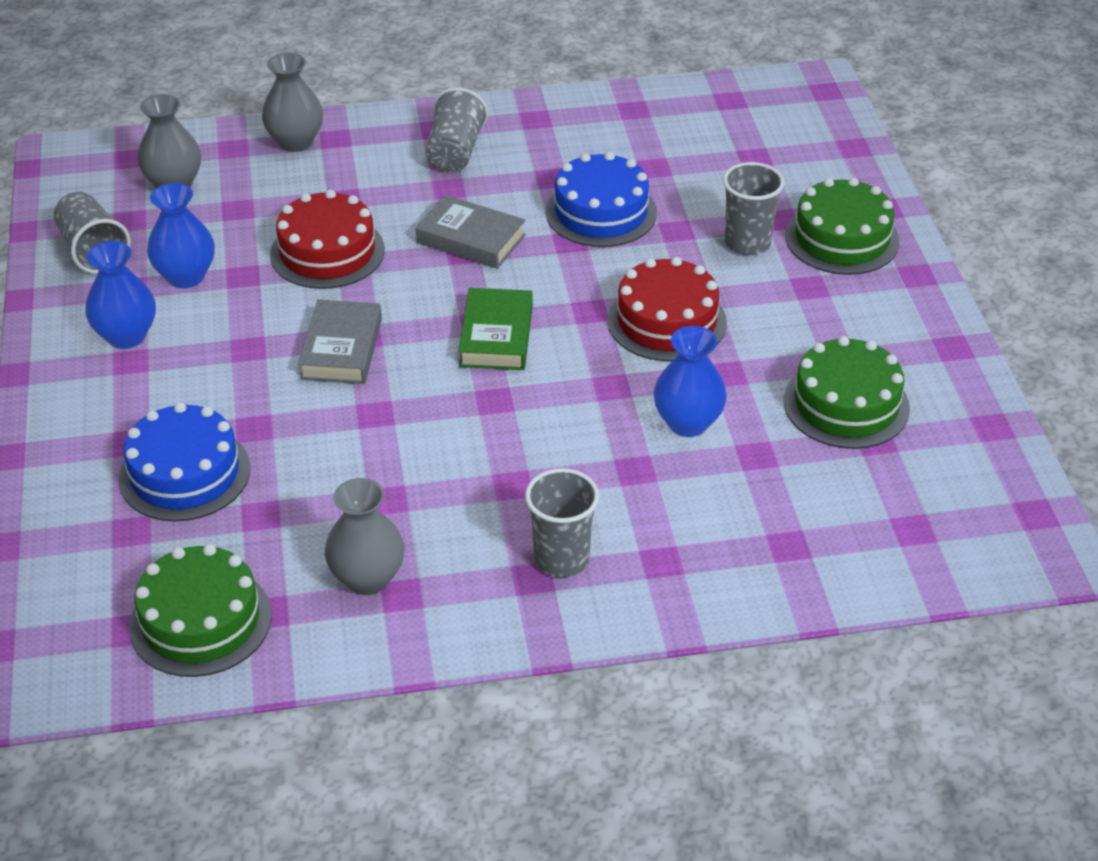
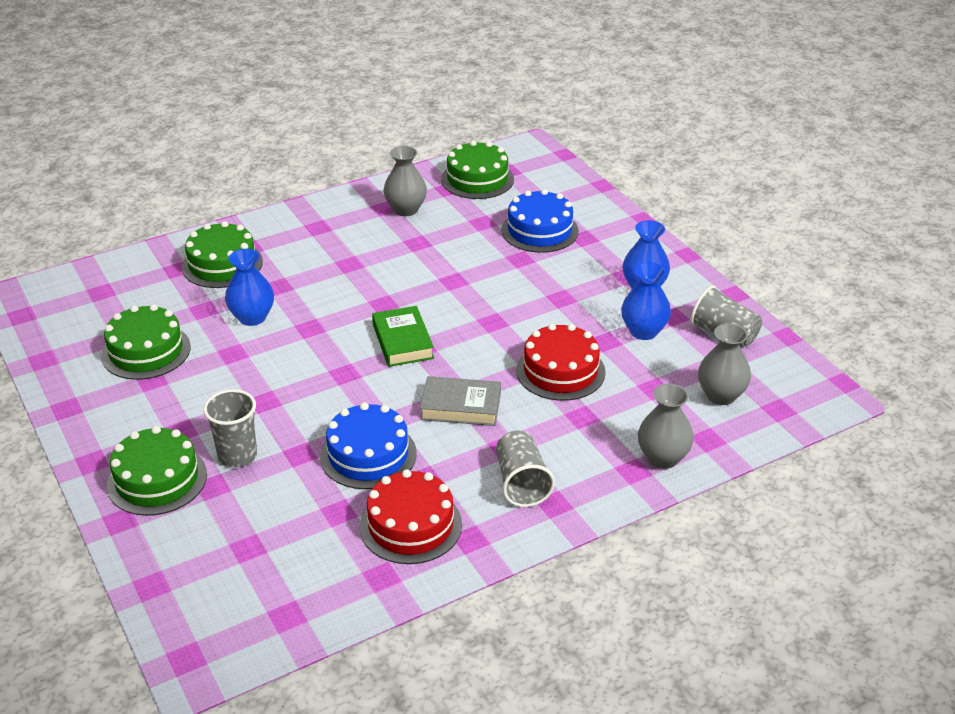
camera: 160 degrees right, 5 degrees down
(341, 349) = (501, 311): grey book -> none
(561, 559) = (305, 237): grey cup -> none
(666, 321) = (285, 378): red cake -> red cake (411, 525)
(712, 535) = (222, 264): none -> green cake

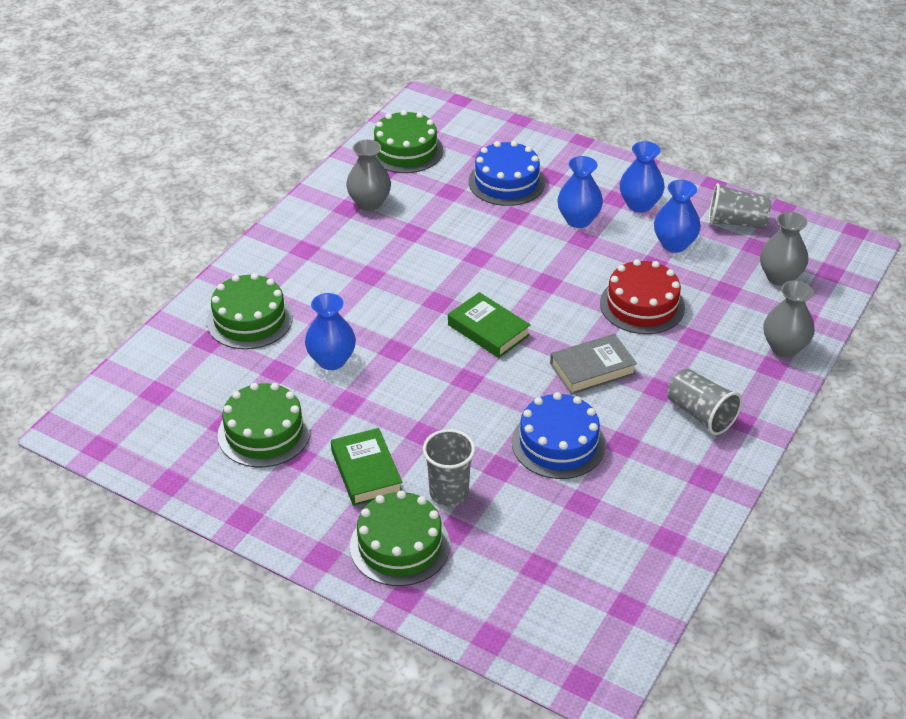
camera: 30 degrees left, 5 degrees up
(190, 412) = (366, 471): none -> green book
(411, 525) = (650, 488): red cake -> none
(573, 281) = (578, 220): none -> blue vase

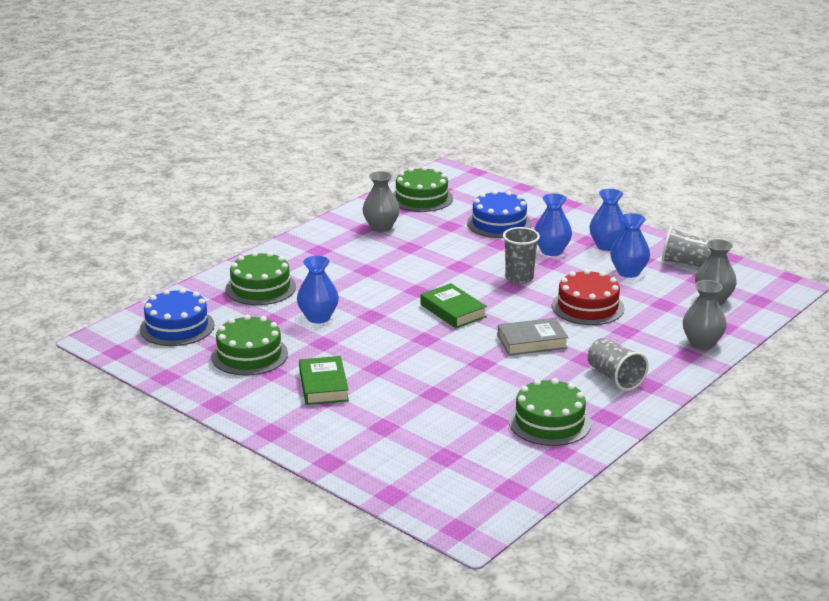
camera: 10 degrees right, 15 degrees down
(400, 545) = (335, 432): green cake -> green cake (549, 422)
(449, 492) = (386, 404): grey cup -> grey cup (519, 278)
(558, 443) = (487, 384): blue cake -> blue cake (177, 327)

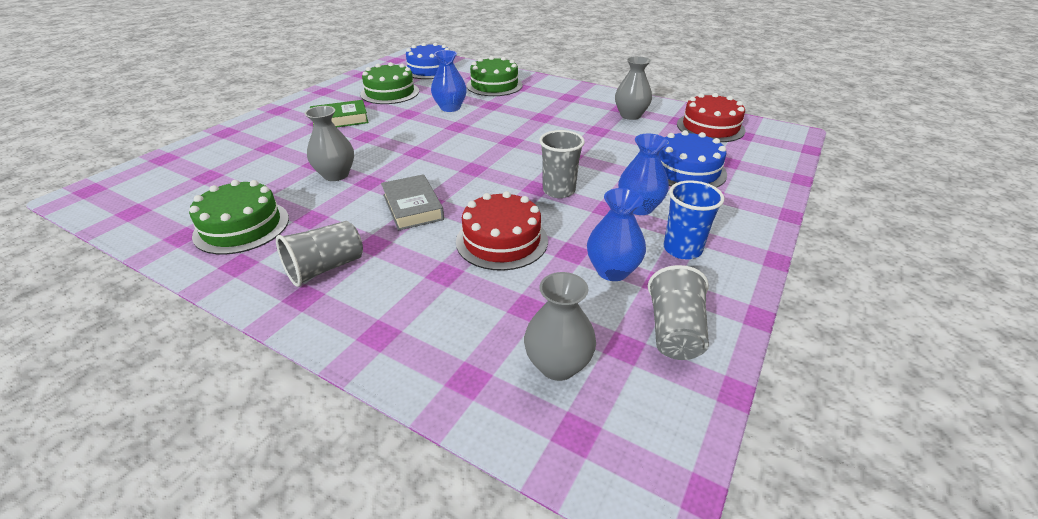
camera: 80 degrees right, 10 degrees up
(421, 198) = (710, 127): green cake -> red cake
(453, 311) = (473, 160): green book -> none
(607, 246) = (682, 249): blue vase -> blue cup
(702, 343) = (412, 351): grey vase -> grey vase (336, 175)

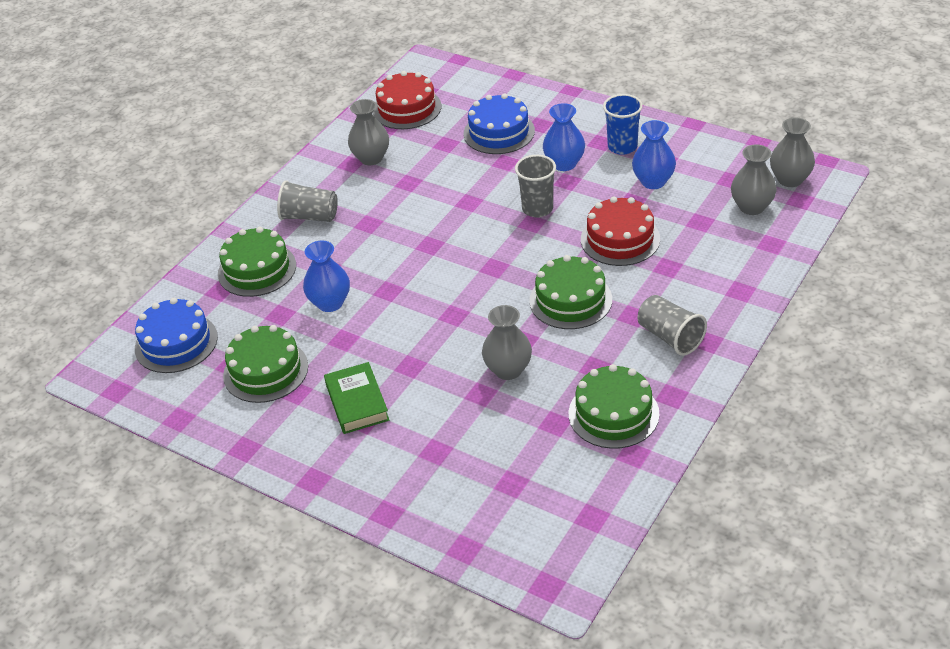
camera: 85 degrees left, 5 degrees up
(412, 207) = (570, 300): grey book -> green cake
(633, 425) = (790, 179): none -> grey vase
(674, 331) = (712, 158): grey cup -> grey cup (309, 216)

